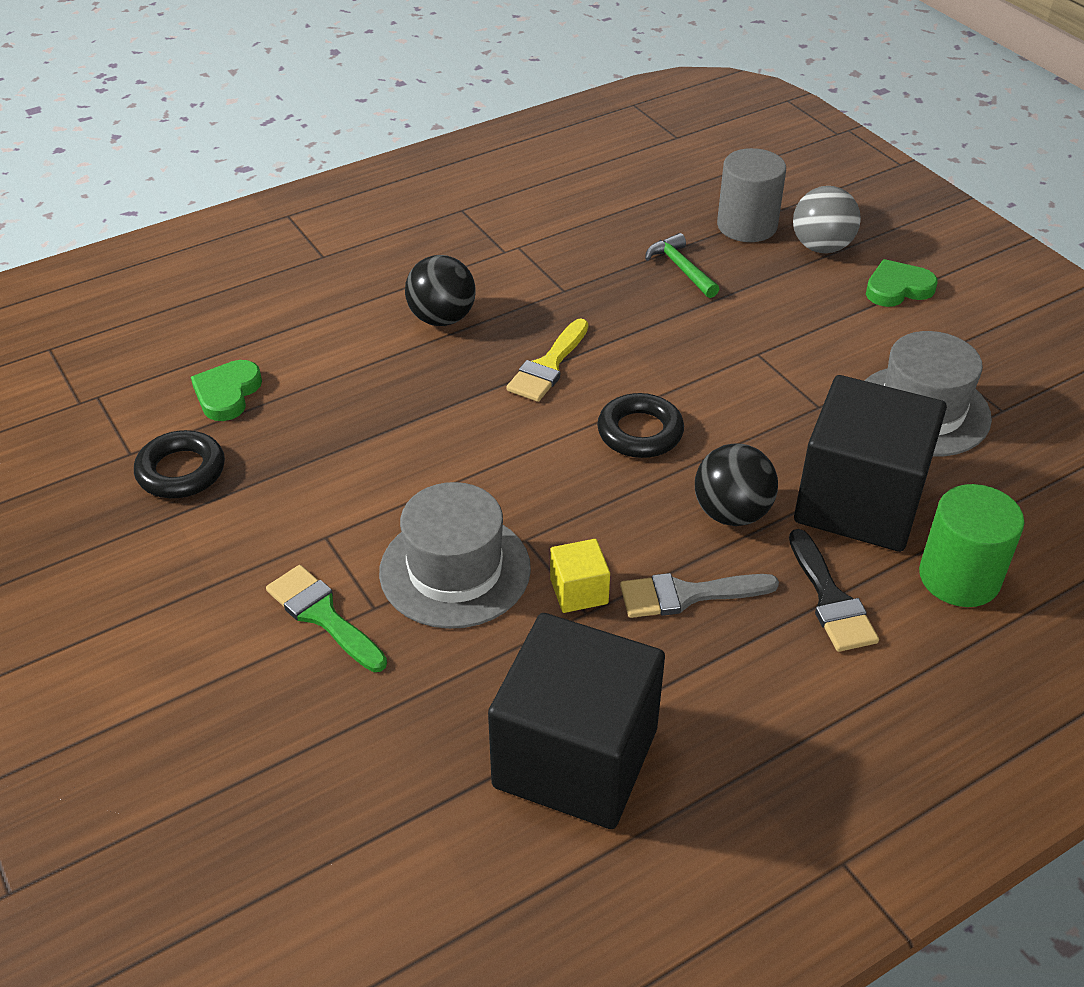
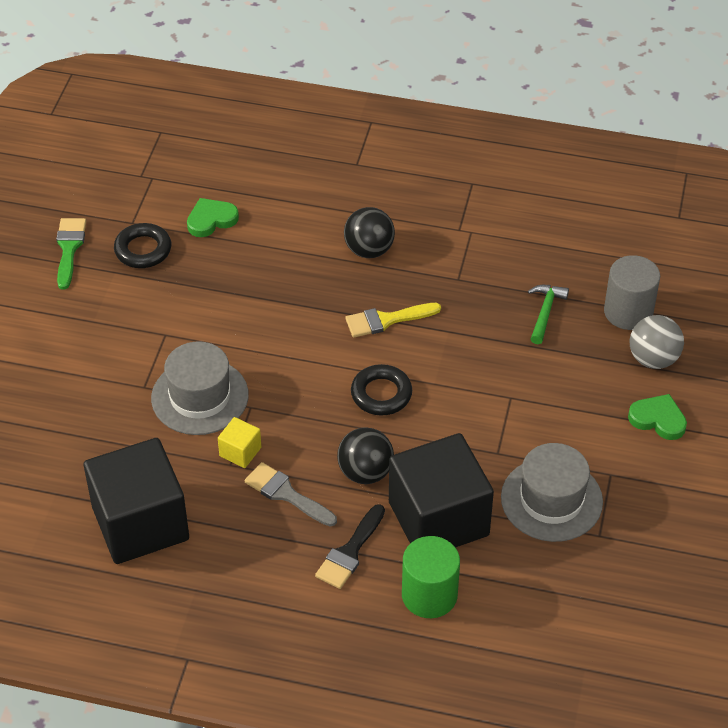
camera: 45 degrees right, 5 degrees up
(323, 615) = (119, 373): green brush -> green brush (69, 248)

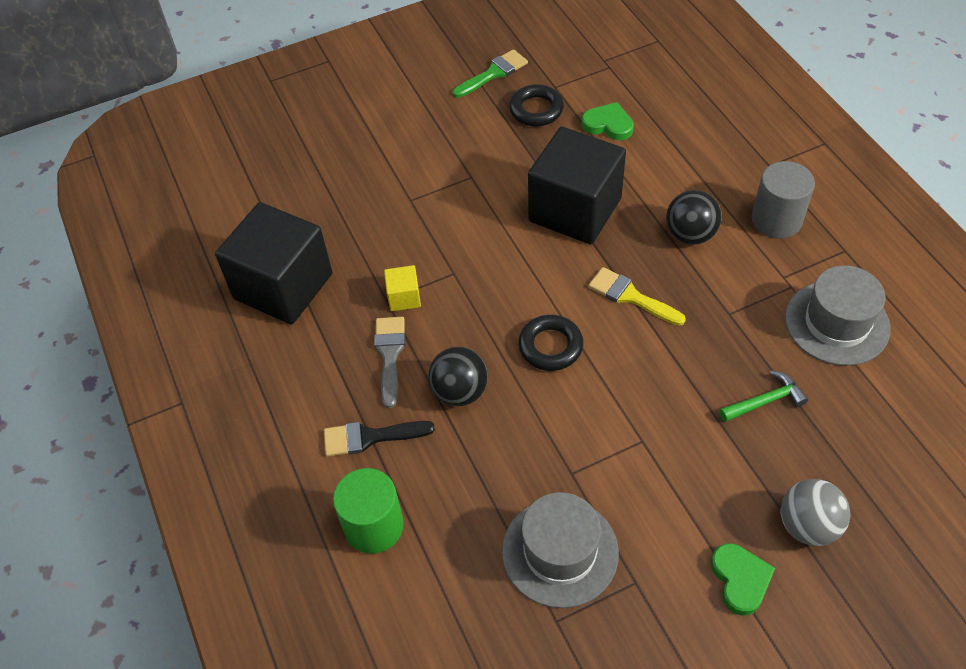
camera: 55 degrees right, 5 degrees up
(200, 397) = (433, 237): grey hat -> grey hat (837, 323)
(438, 519) = (459, 477): black cube -> black cube (575, 210)
(628, 312) = (840, 466): grey cylinder -> grey cylinder (776, 220)

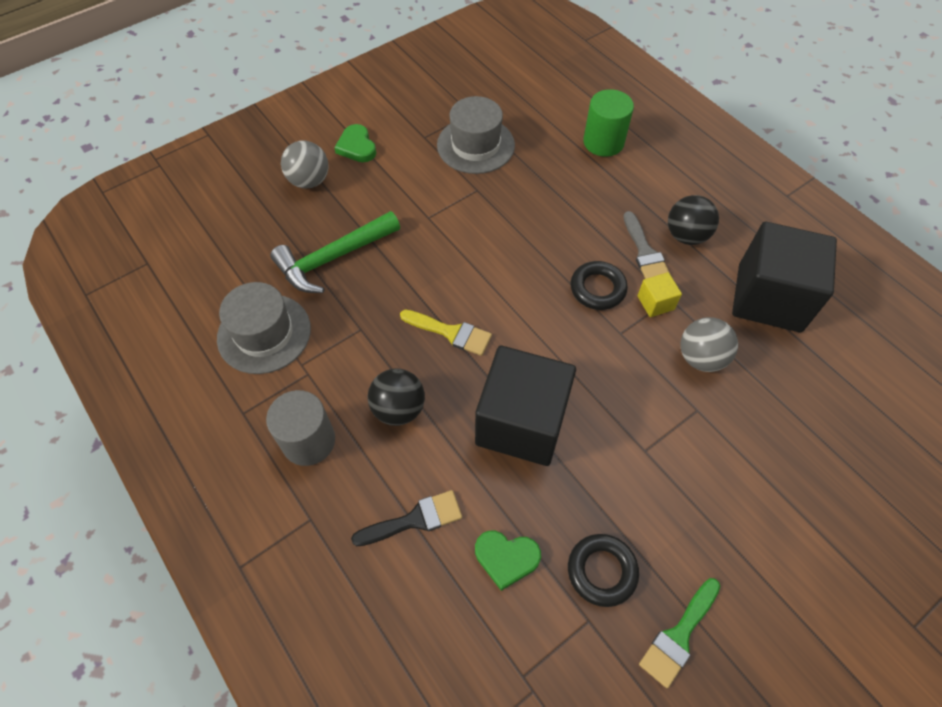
camera: 165 degrees right, 5 degrees up
(370, 437) = (631, 192): black brush -> black brush (415, 519)
(384, 240) = (701, 358): none -> grey ball
(460, 392) = (576, 232): black ball -> black ball (686, 236)
(550, 346) = (513, 277): black ring -> black ring (597, 289)
(765, 401) = (333, 258): green hammer -> green hammer, size x1.82

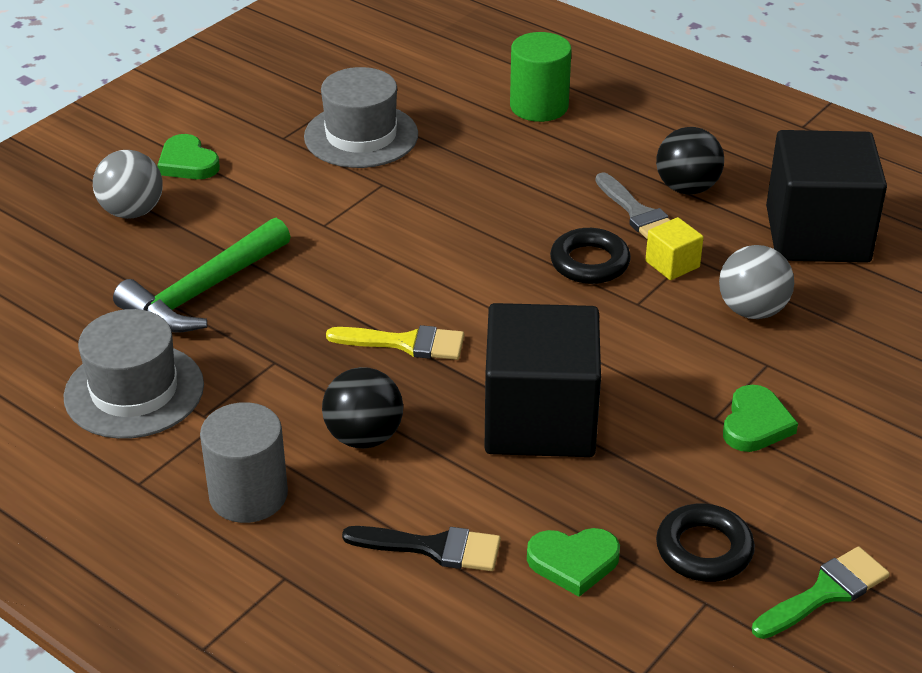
camera: 15 degrees left, 20 degrees down
(415, 519) = (433, 548): black brush -> black brush turned 45 degrees clockwise
(673, 463) = (755, 424): none -> green heart
(678, 636) = (825, 592): green brush -> green brush turned 150 degrees counterclockwise

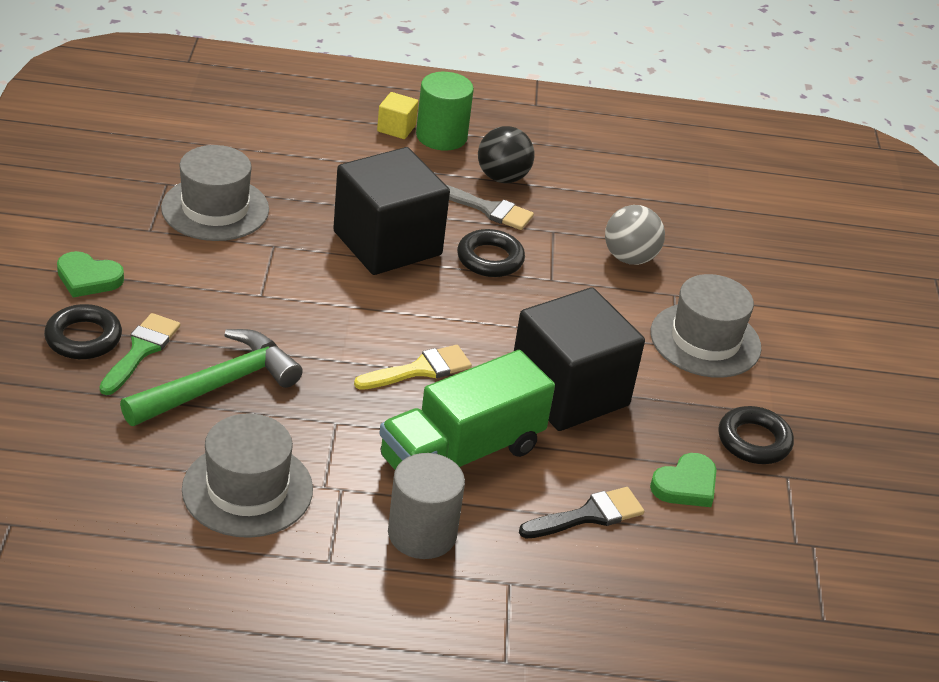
camera: 40 degrees left, 0 degrees up
(132, 212) = (83, 338): grey ball -> black ring
(203, 291) = (218, 385): green hammer -> green hammer turned 135 degrees counterclockwise
(364, 437) = (461, 454): black ball -> green truck
(539, 106) = (333, 142): green cylinder -> green cylinder (441, 136)
(672, 264) = (547, 241): yellow cube -> yellow cube (396, 128)
(755, 424) = (705, 340): green heart -> grey hat
(817, 234) = (619, 186): black cube -> black cube (387, 243)
(825, 592) = (846, 438): green brush -> green brush (141, 350)

